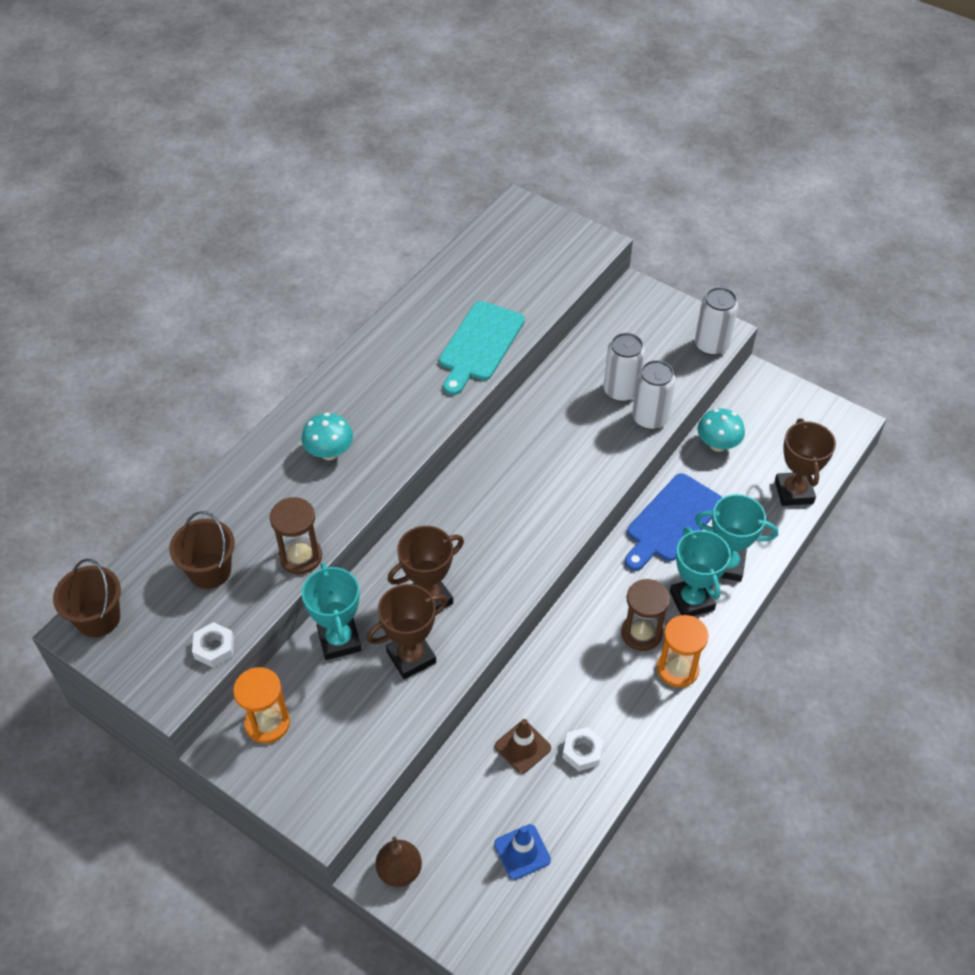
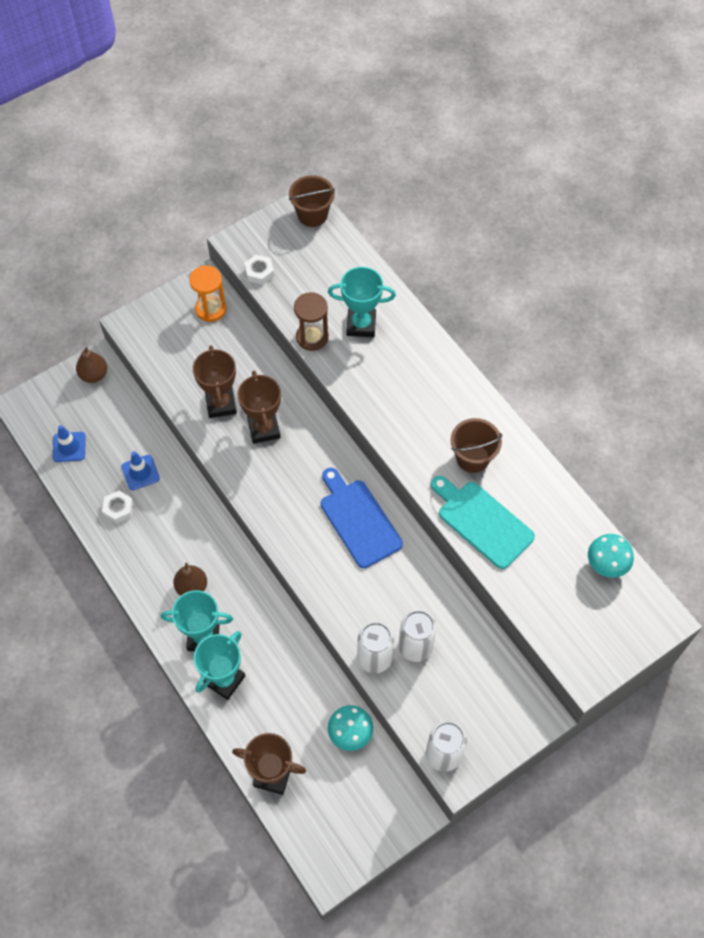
camera: 110 degrees right, 10 degrees up
(210, 571) = (324, 281): brown bucket -> brown bucket (472, 458)
(329, 452) = (403, 378): turquoise mushroom -> turquoise mushroom (606, 564)
(339, 640) = (255, 364): turquoise trophy -> turquoise trophy (361, 325)
(522, 747) = (140, 472): brown traffic cone -> blue traffic cone
(641, 633) = (192, 587): brown hourglass -> brown pear
(672, 521) = (284, 656): blue cutting board -> blue cutting board (358, 520)
(677, 669) = (150, 600): orange hourglass -> none

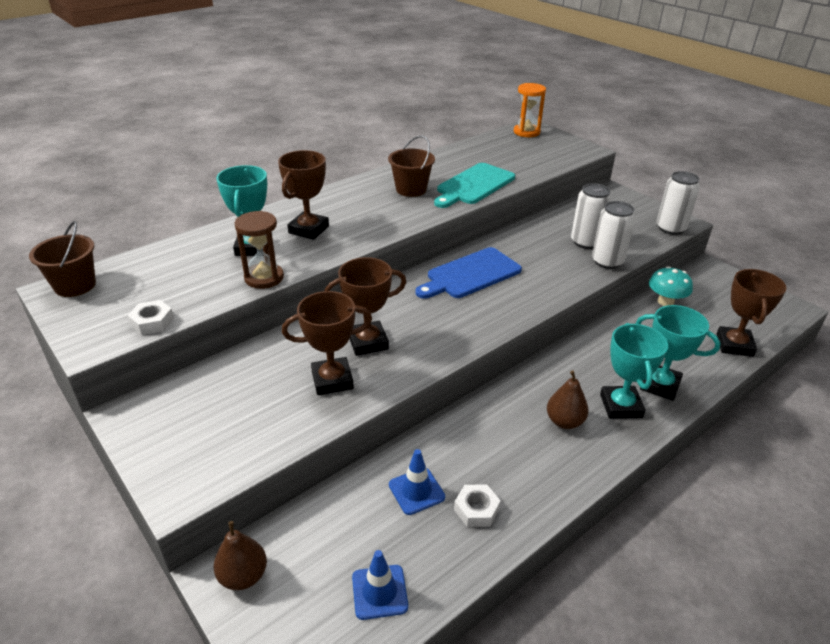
camera: 95 degrees left, 25 degrees down
(211, 309) = (176, 402): orange hourglass -> orange hourglass (526, 132)
(390, 366) = (308, 229): none -> brown trophy
(606, 564) = (495, 142): turquoise mushroom -> none

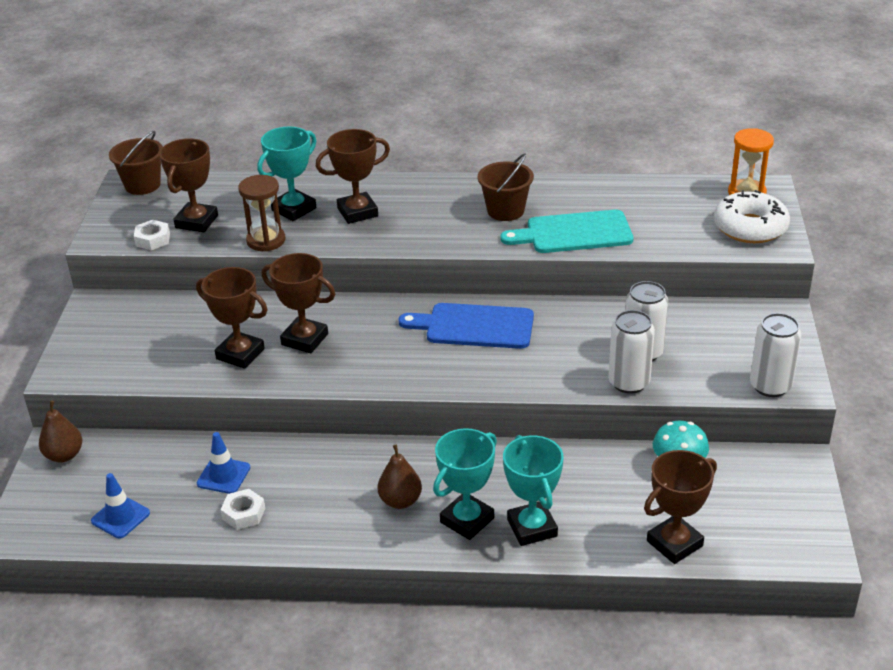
camera: 45 degrees right, 0 degrees up
(176, 291) = (196, 222): none -> brown trophy
(558, 147) = (750, 227): none -> white donut

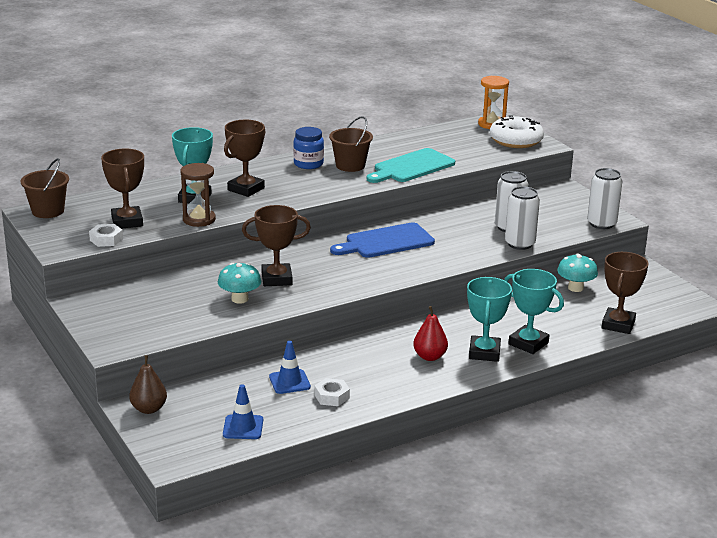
camera: 35 degrees left, 10 degrees down
(240, 354) = (239, 299): brown trophy -> turquoise mushroom
(400, 501) = (430, 357): brown pear -> red pear
(462, 195) = (308, 164): none -> blue jar

